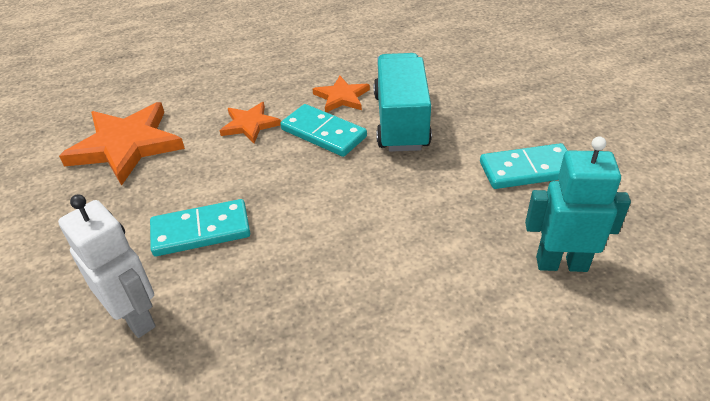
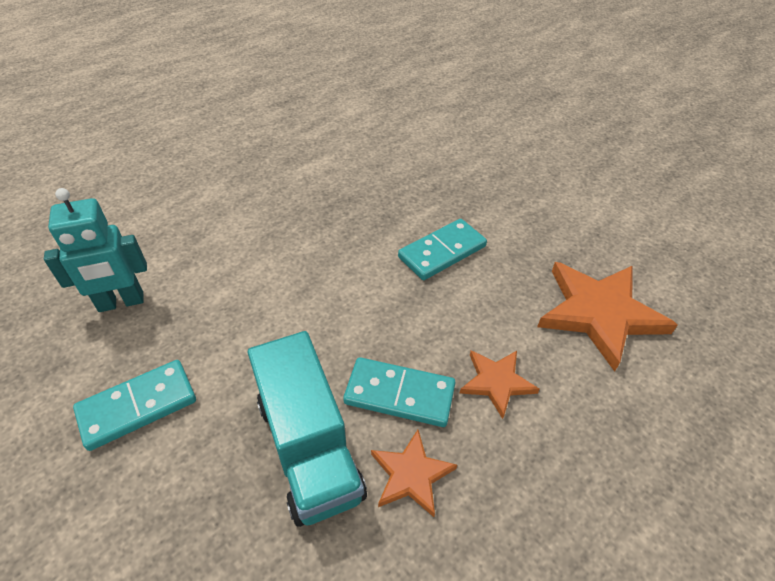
camera: 155 degrees right, 5 degrees up
(136, 317) = (435, 191): white robot -> none

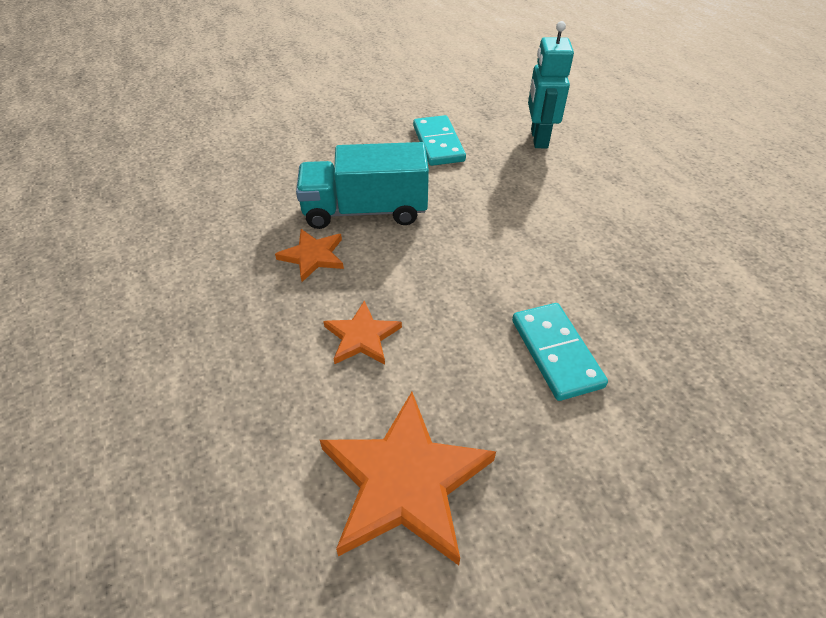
camera: 110 degrees right, 0 degrees up
(399, 394) = (383, 267): turquoise domino -> none

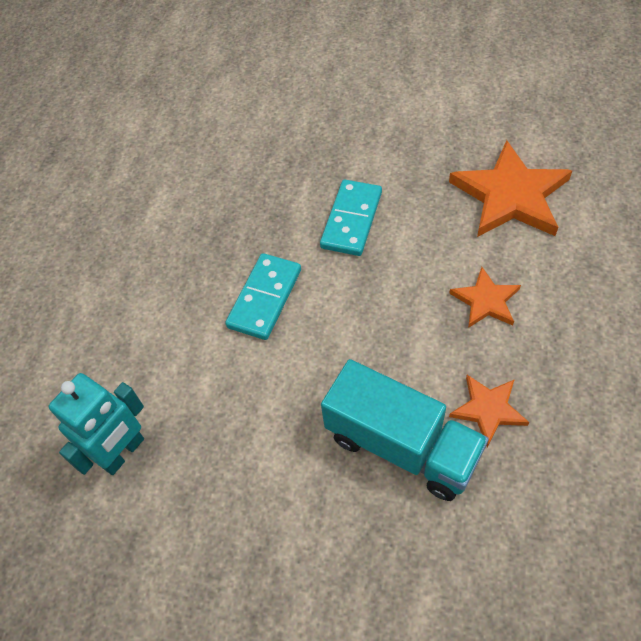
camera: 140 degrees left, 10 degrees up
(438, 143) = (240, 518): turquoise domino -> turquoise domino (265, 298)

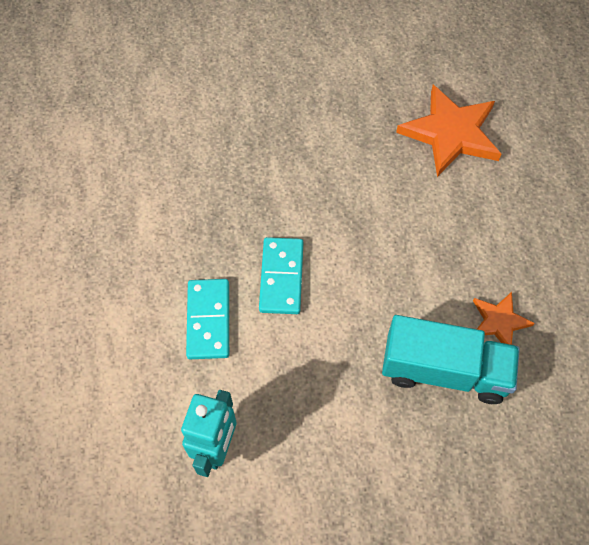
camera: 25 degrees left, 5 degrees up
(351, 220) = (327, 187): turquoise domino -> turquoise domino (208, 320)
(485, 301) = (464, 231): orange star -> none

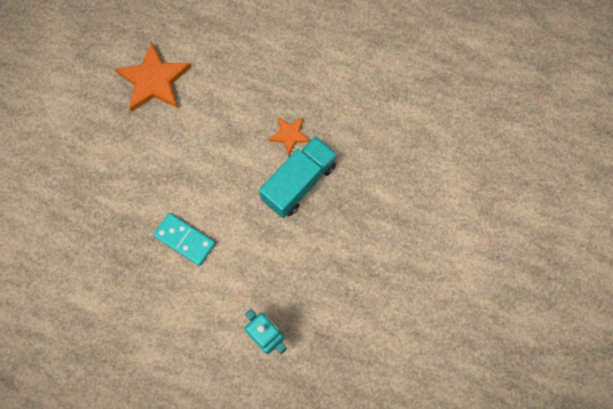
camera: 60 degrees left, 10 degrees up
(208, 320) = (185, 299): turquoise domino -> none

